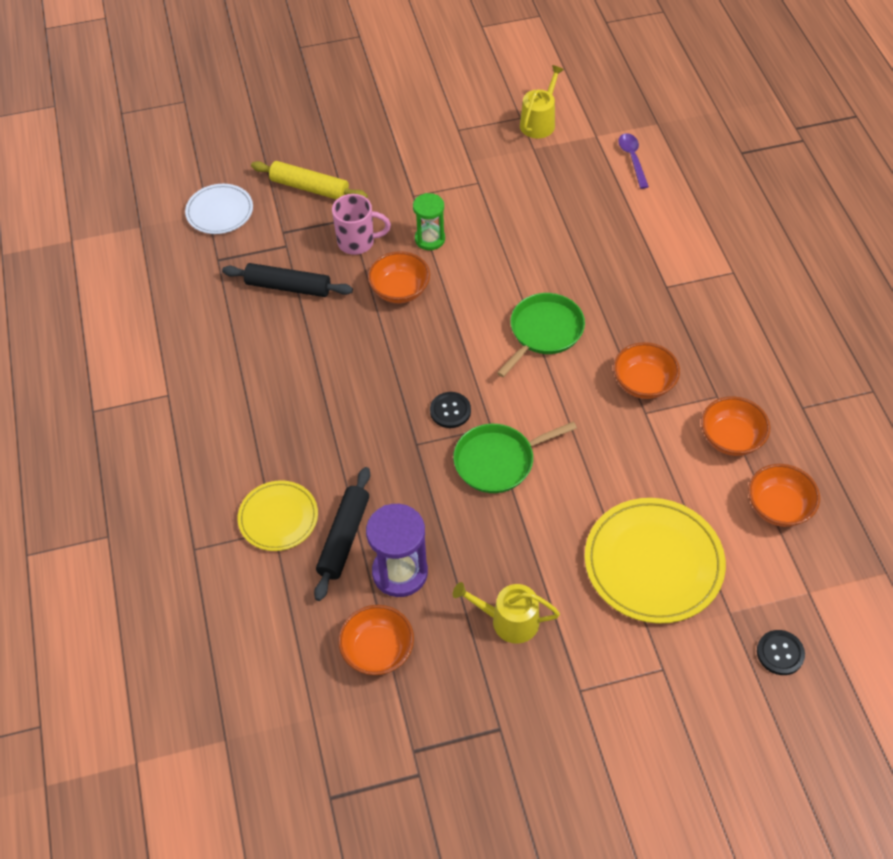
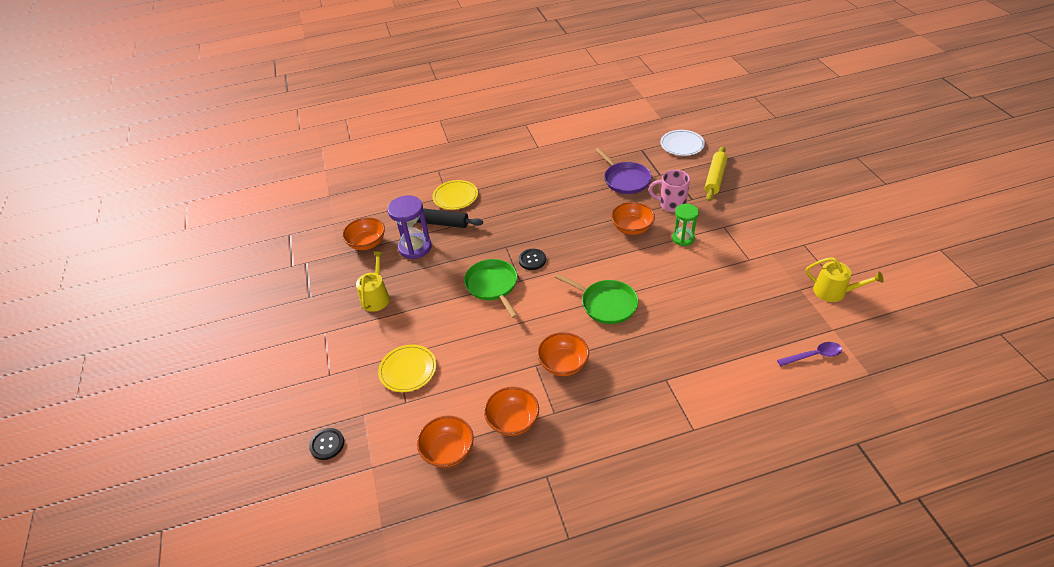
camera: 90 degrees right, 10 degrees down
(288, 287) = (625, 179): black rolling pin -> purple pan
(358, 242) = (671, 205): pink mug -> pink mug turned 105 degrees clockwise
(653, 563) = (408, 370): yellow plate -> yellow plate, size x0.59

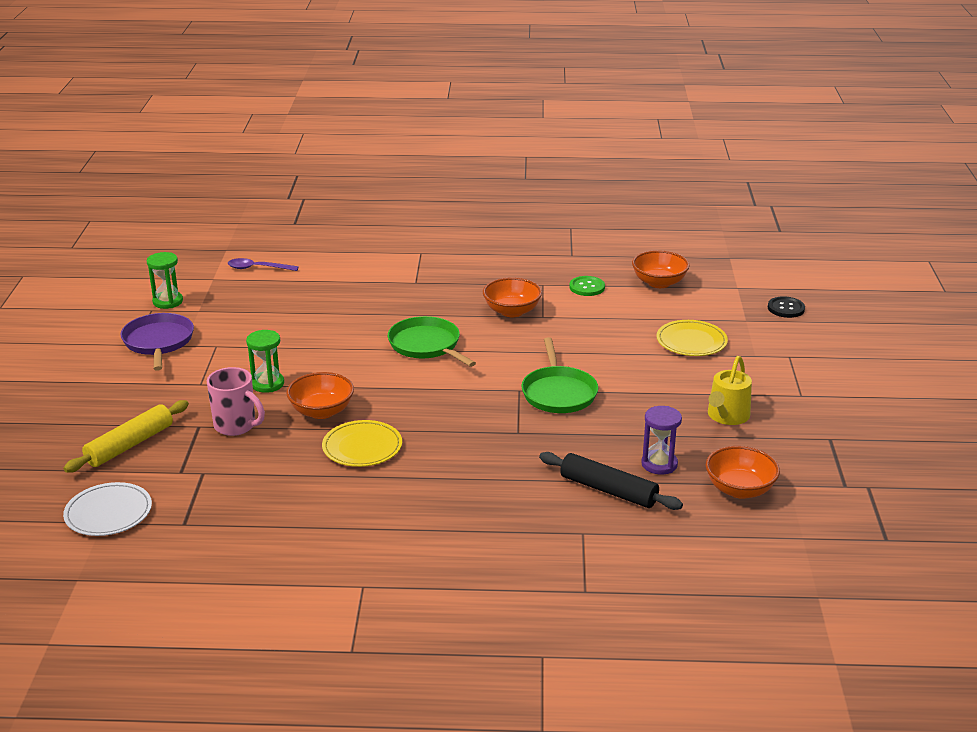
camera: 165 degrees left, 15 degrees down
(415, 247) = (659, 464): purple hourglass -> purple hourglass, size x0.66
(455, 197) = (568, 528): yellow plate -> yellow plate (362, 447)
(513, 421) = (587, 287): orange bowl -> green button
(532, 260) = (489, 408): black button -> none
(625, 179) = (264, 479): purple pan -> purple pan (158, 342)
(834, 291) = (168, 302): yellow watering can -> green hourglass

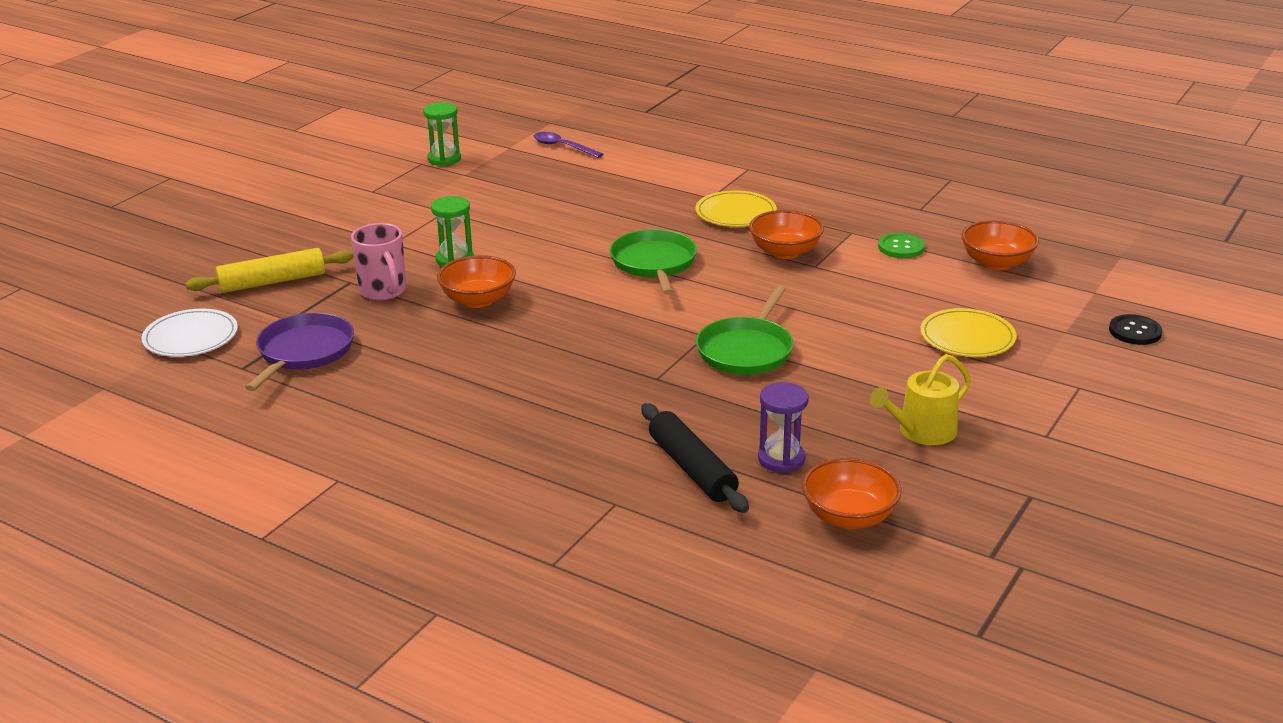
camera: 30 degrees right, 0 degrees up
(158, 342) = (396, 194): purple pan -> purple pan (303, 352)
(362, 447) = (480, 346): yellow plate -> yellow plate (735, 213)

